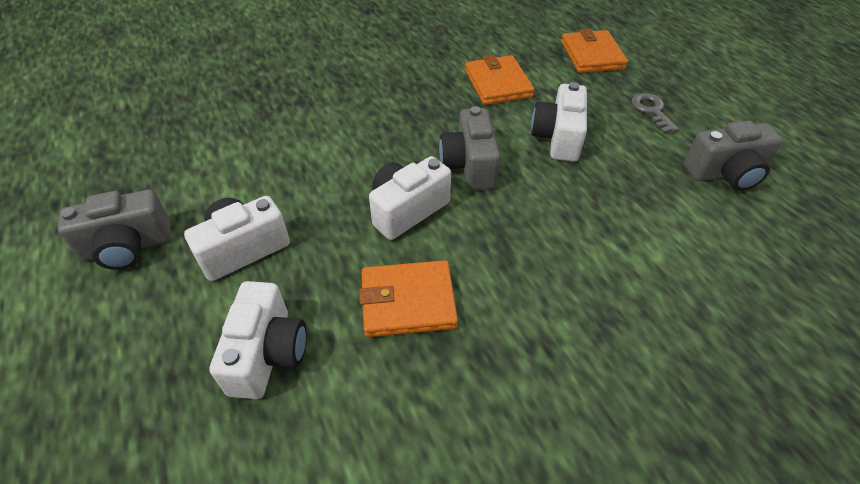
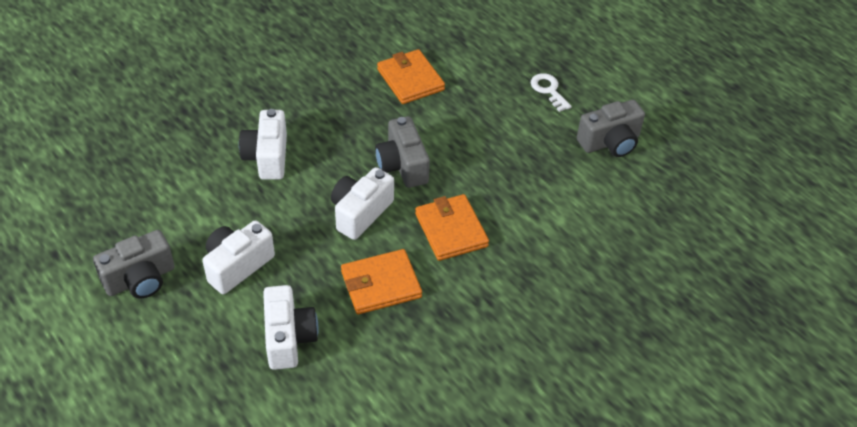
camera: 15 degrees left, 0 degrees up
(558, 138) = (472, 128): white camera -> white camera (267, 157)
(592, 55) = (491, 36): orange wallet -> orange wallet (451, 230)
(651, 111) = (548, 90): grey key -> white key

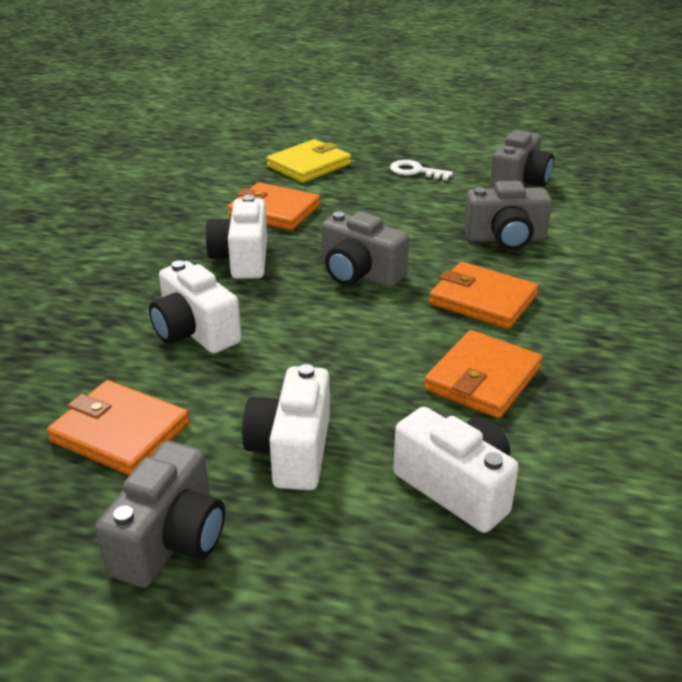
camera: 35 degrees left, 15 degrees down
(173, 204) = (120, 432): none -> orange wallet
(360, 213) = (371, 330): white camera -> white camera (242, 259)
(481, 45) = (309, 165): none -> yellow wallet
(530, 189) = (505, 239): none -> grey camera

